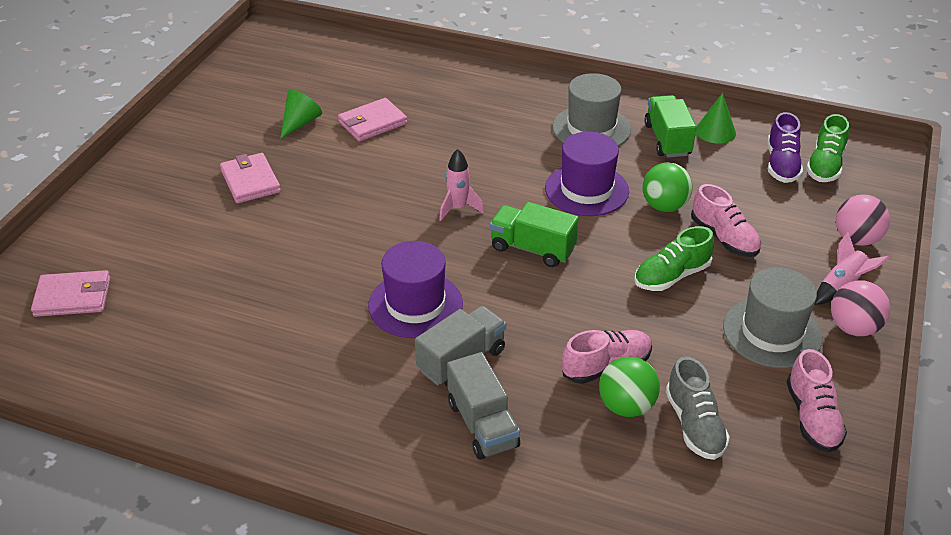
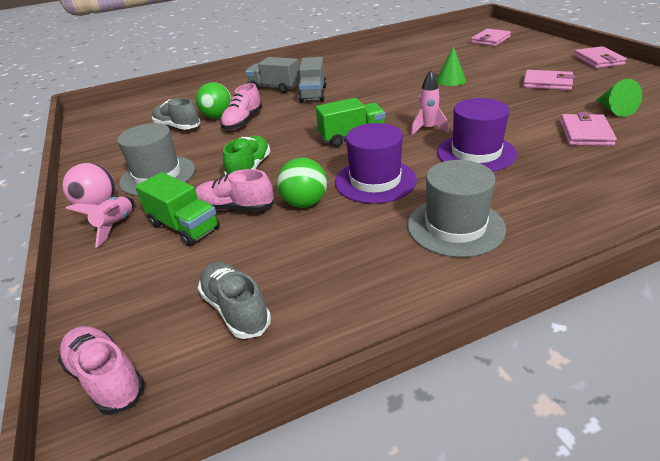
camera: 140 degrees right, 5 degrees down
(133, 171) = (598, 60): none -> pink wallet
(415, 304) = (366, 95): purple hat -> purple hat (476, 153)
(667, 140) = (377, 261): green truck -> green truck (184, 227)
(715, 131) = (345, 305): green cone -> green cone (450, 80)
(781, 165) = (236, 309): purple shoe -> grey shoe
(812, 418) = (112, 155): pink shoe -> pink shoe (106, 378)
(825, 165) = (184, 342): green shoe -> none
(856, 239) = (114, 272): pink ball -> none

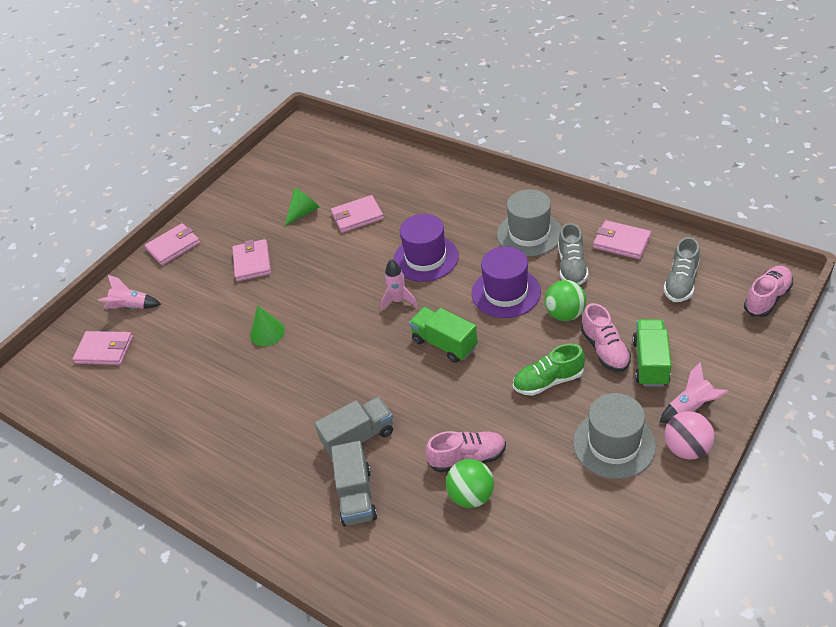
camera: 120 degrees left, 10 degrees up
(106, 378) = (767, 298): pink shoe -> pink shoe turned 150 degrees counterclockwise
(177, 126) = (520, 520): grey shoe -> grey shoe (572, 267)
(362, 296) = (621, 242): none -> pink wallet
(529, 47) = (131, 307): none -> pink rocket

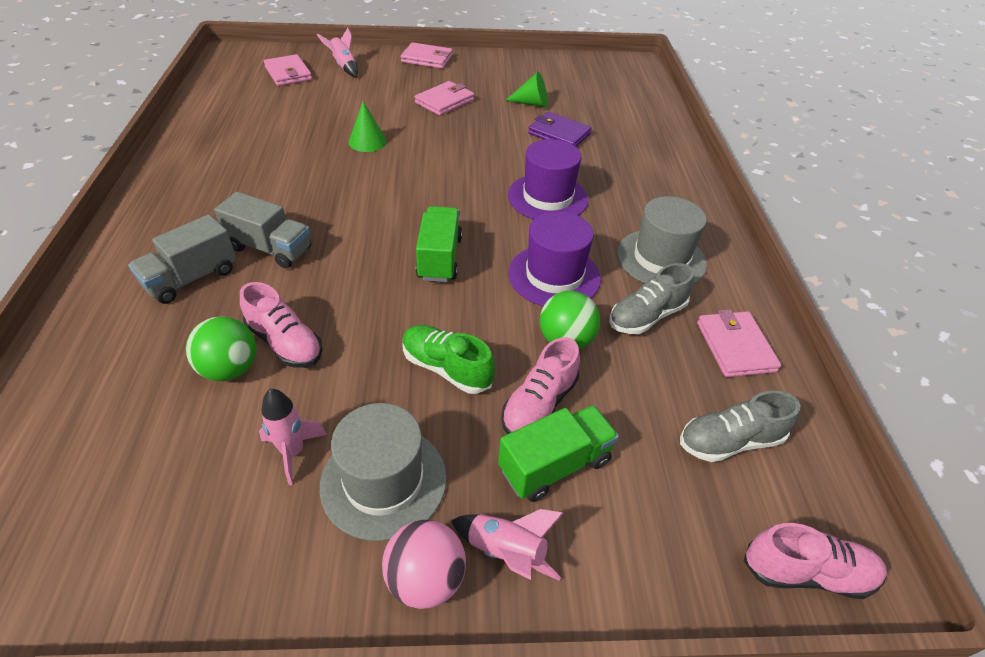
camera: 45 degrees right, 0 degrees up
(357, 216) = (559, 134): pink wallet -> purple wallet
(398, 301) = (473, 203): pink rocket -> pink rocket (293, 452)

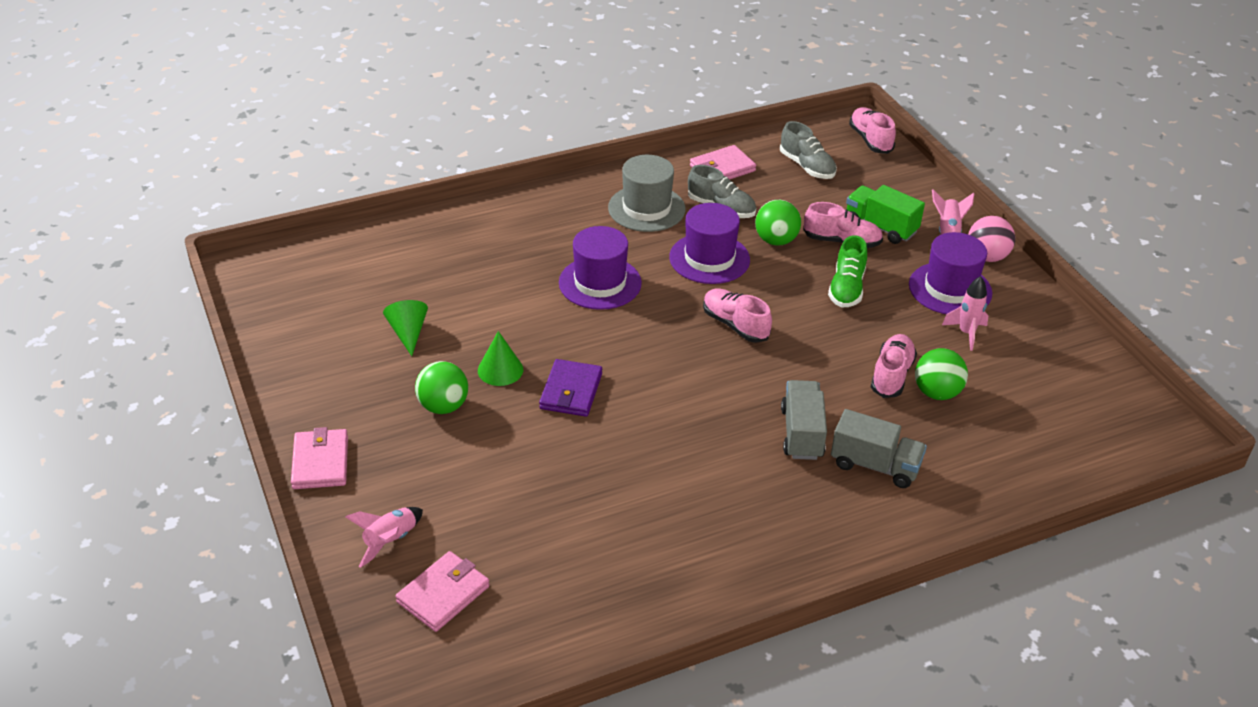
camera: 110 degrees left, 5 degrees down
(367, 141) = (578, 439): green cone -> green cone (500, 370)
(383, 481) = (950, 289): grey hat -> purple hat
(440, 258) = (735, 325): green truck -> pink shoe
(444, 101) = (443, 406): pink wallet -> green ball
(559, 134) = (471, 298): purple wallet -> purple wallet (571, 391)

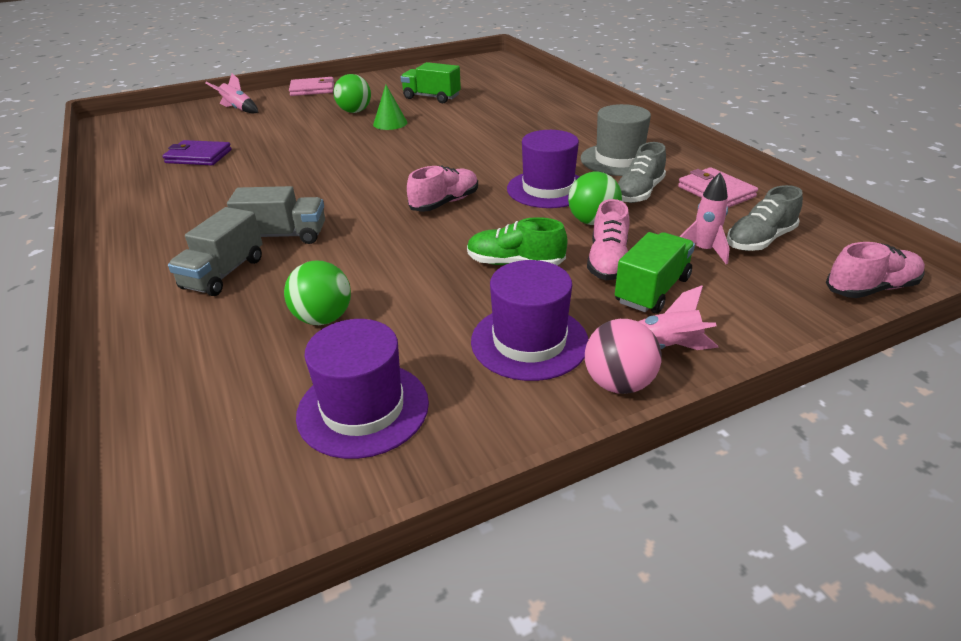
camera: 90 degrees right, 5 degrees down
(408, 333) = (431, 97): green cone -> green truck
(443, 594) = (186, 124): pink wallet -> none
(571, 391) = (362, 145): purple wallet -> purple wallet (198, 156)
(600, 283) = (499, 147): purple hat -> purple hat (363, 408)
(891, 375) = (359, 288): pink shoe -> none
(966, 333) = (434, 350): pink rocket -> pink rocket (703, 251)

